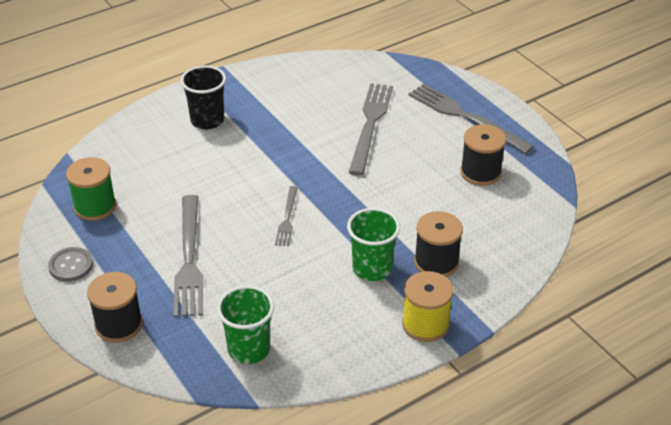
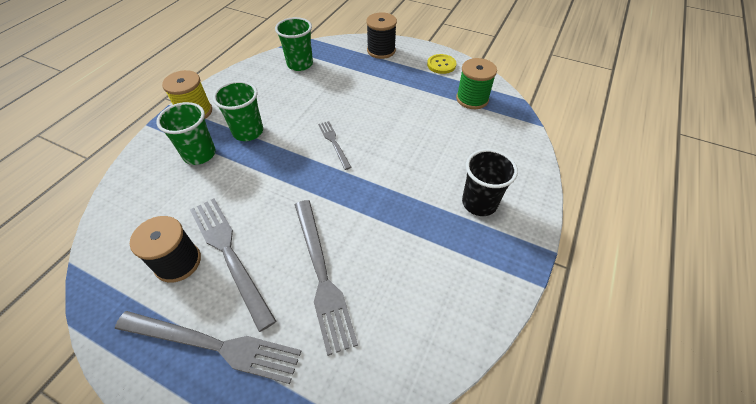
camera: 150 degrees right, 10 degrees up
(71, 265) = (441, 65): grey button -> yellow button
(189, 259) = (377, 92): grey fork -> grey fork (229, 254)
(436, 262) = (199, 154): black spool -> green cup

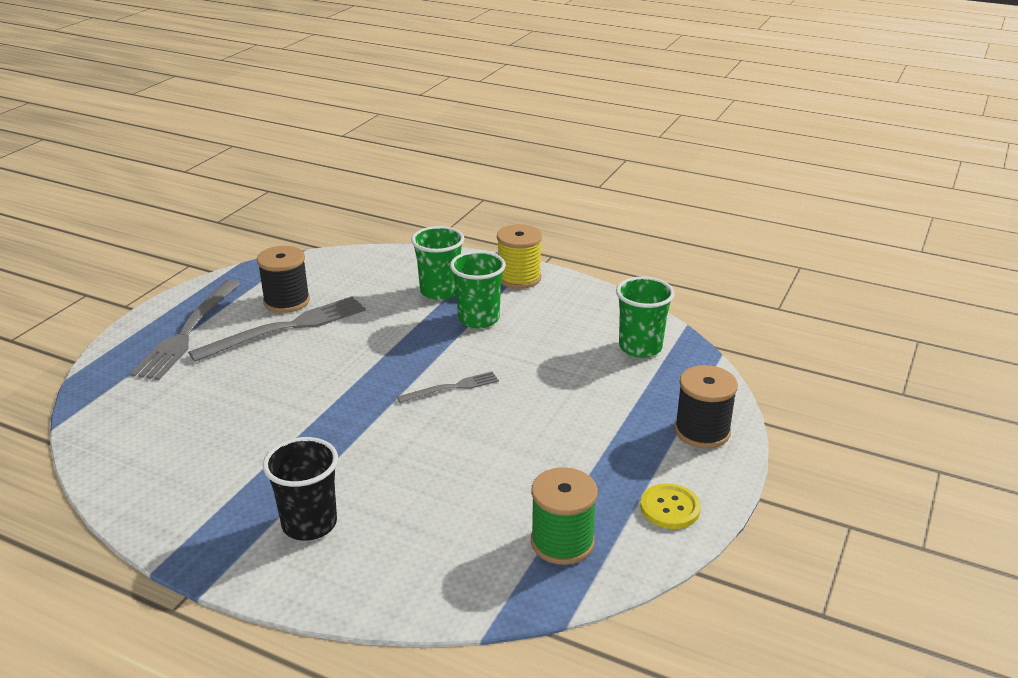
camera: 90 degrees right, 20 degrees down
(322, 274) = (239, 388): grey fork -> none

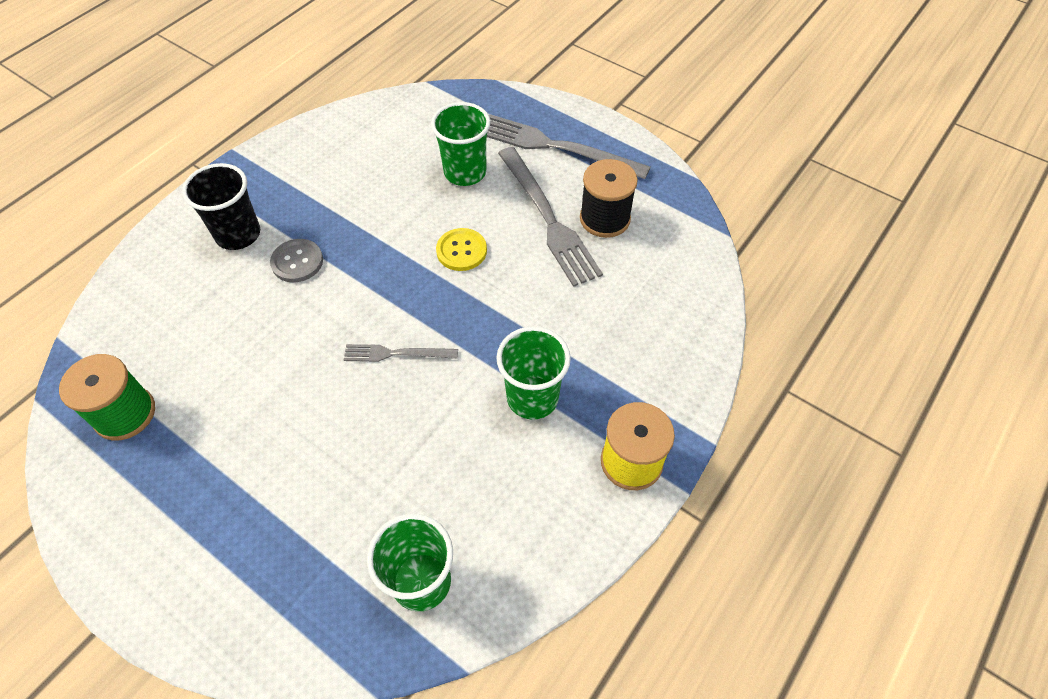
camera: 100 degrees right, 25 degrees up
(348, 469) = (297, 262): none -> grey button
(440, 291) = (606, 363): green cup -> green cup (465, 172)
(452, 387) = (396, 354): grey fork -> grey fork turned 105 degrees clockwise
(670, 508) = (119, 524): yellow button -> yellow button (461, 251)
(702, 431) = (223, 604): black spool -> none

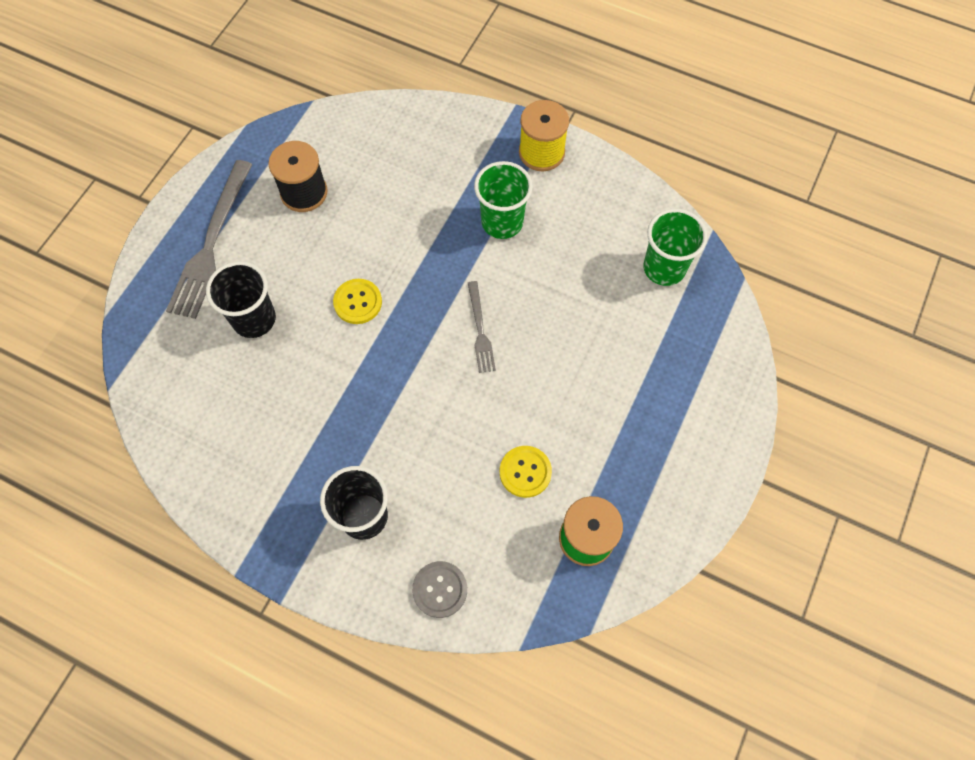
camera: 100 degrees left, 10 degrees up
(220, 370) = (525, 472): none -> yellow button
(297, 262) = (391, 445): grey button -> grey button (440, 589)
(465, 172) = (254, 319): green cup -> black cup
(548, 218) = (309, 237): grey fork -> none

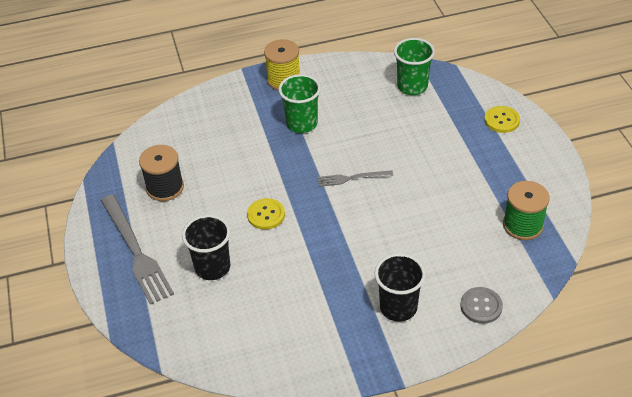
camera: 40 degrees left, 20 degrees down
(480, 330) = (352, 178): grey fork -> grey fork turned 135 degrees clockwise
(525, 472) = (456, 221): yellow button -> yellow button (502, 120)

